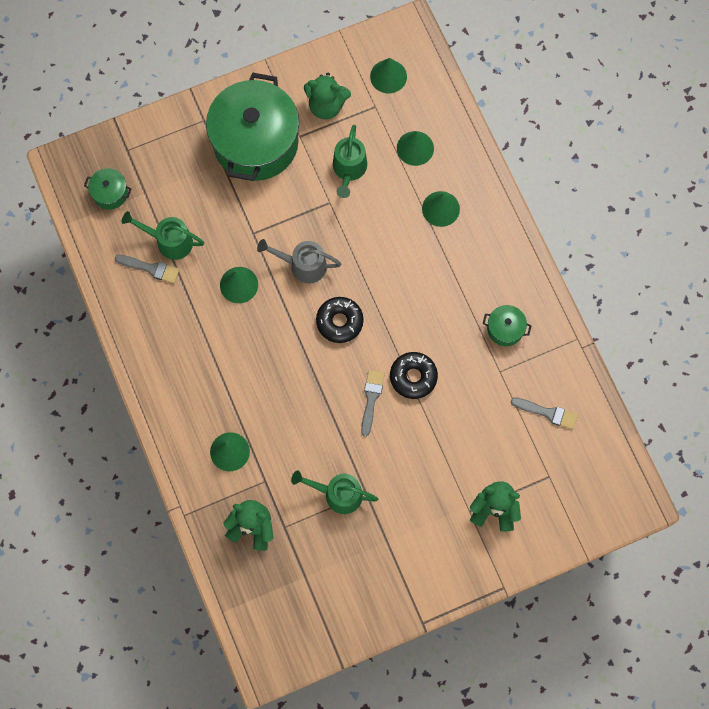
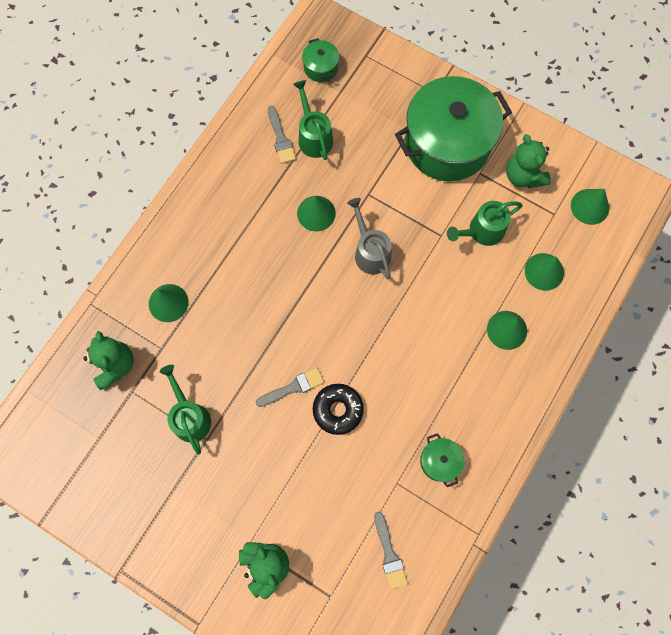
camera: 55 degrees right, 0 degrees up
(339, 322) = (343, 314): black donut -> none

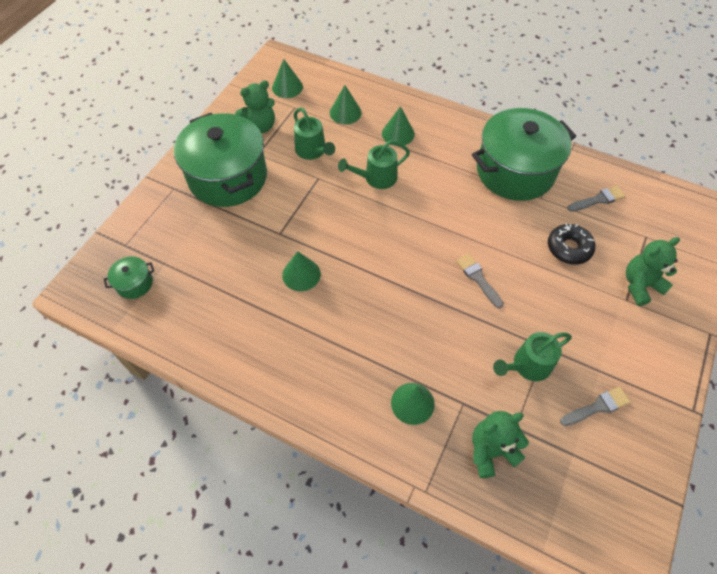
camera: 95 degrees left, 15 degrees down
(280, 138) = (217, 313): grey brush -> grey brush (597, 407)
(313, 136) = (216, 283): green watering can -> green watering can (376, 178)
(338, 410) = (490, 242): black donut -> black donut (569, 248)
(370, 251) = (338, 228): grey watering can -> none
(439, 461) = (515, 171): green pot -> green pot, size x2.43

